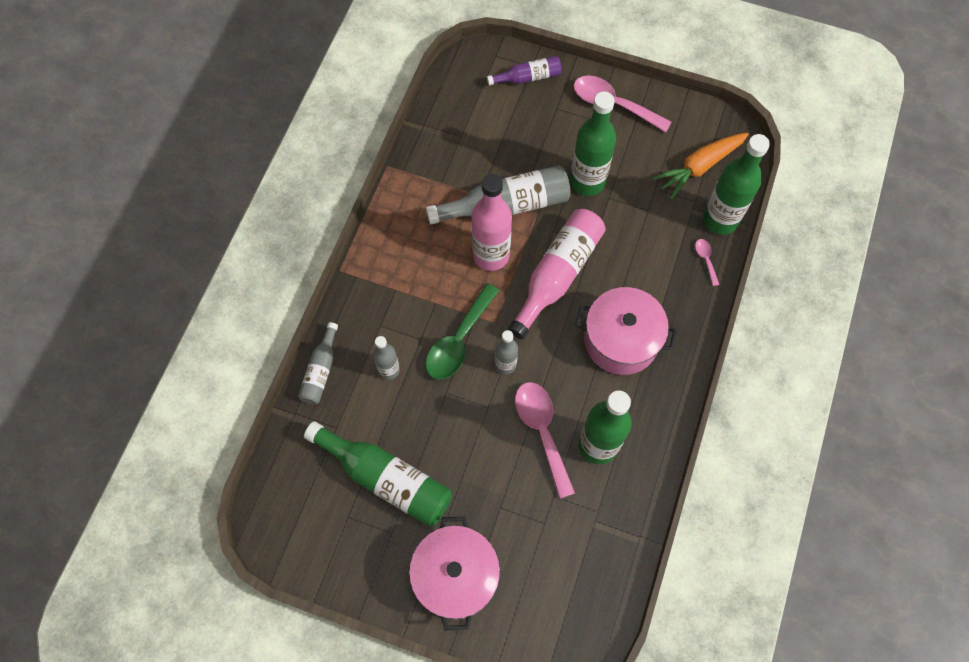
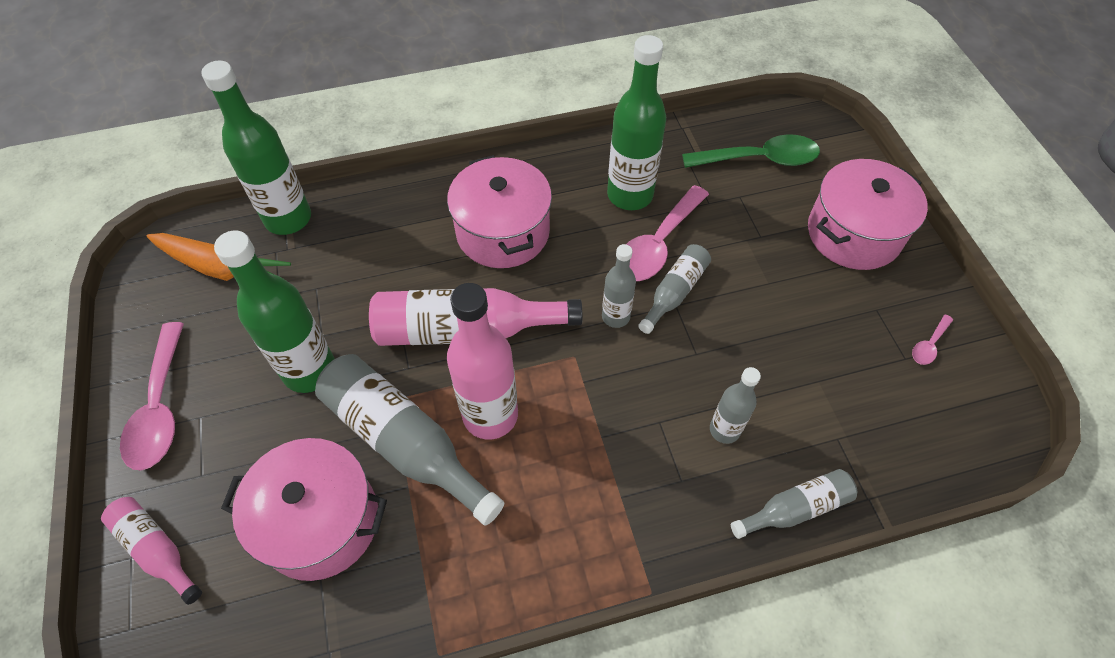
camera: 125 degrees left, 10 degrees down
(386, 479) = (835, 349): green bottle -> none
(459, 340) = (627, 379): green spoon -> green spoon (759, 159)
(490, 148) = (320, 521): none -> pink pot
(497, 413) = (674, 292): none -> grey bottle
(528, 77) = (157, 549): purple bottle -> pink bottle
(705, 259) = (350, 208): pink spoon -> pink spoon (929, 345)

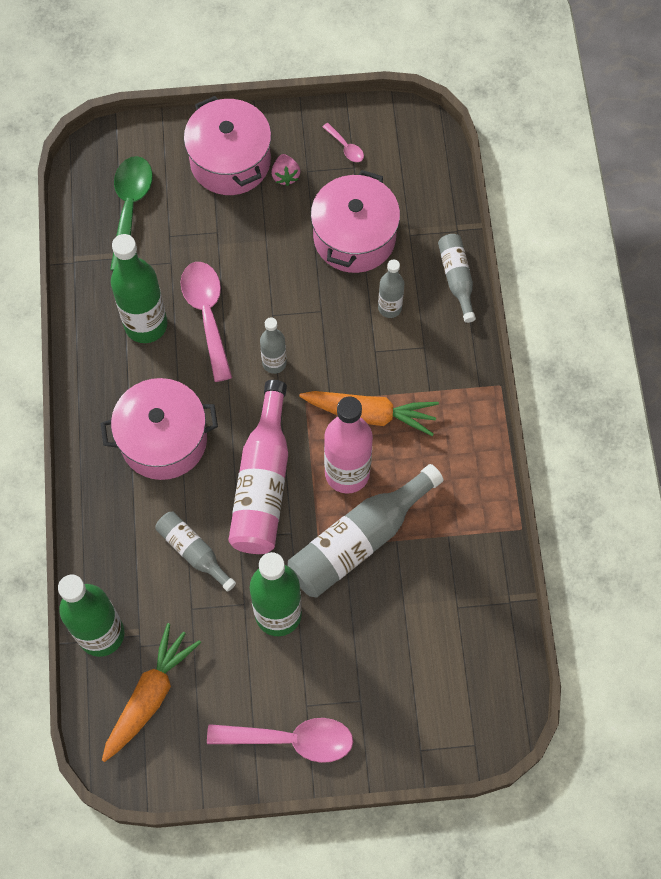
camera: 80 degrees left, 10 degrees up
(157, 549) = (417, 730): pink bottle -> none
(320, 521) = (414, 606): pink pot -> pink pot (354, 237)
(572, 430) = (370, 414): none -> orange carrot
(657, 244) = (207, 314): pink spoon -> pink spoon turned 150 degrees counterclockwise
(674, 292) = (260, 313): grey bottle -> grey bottle (193, 551)
(860, 288) = (285, 176): none -> pink strawberry

